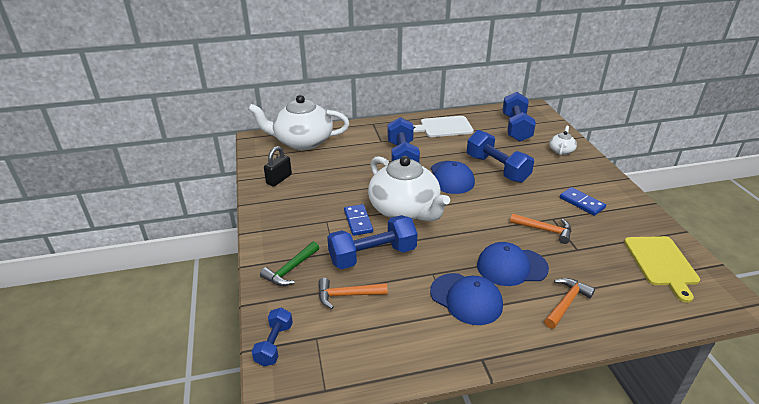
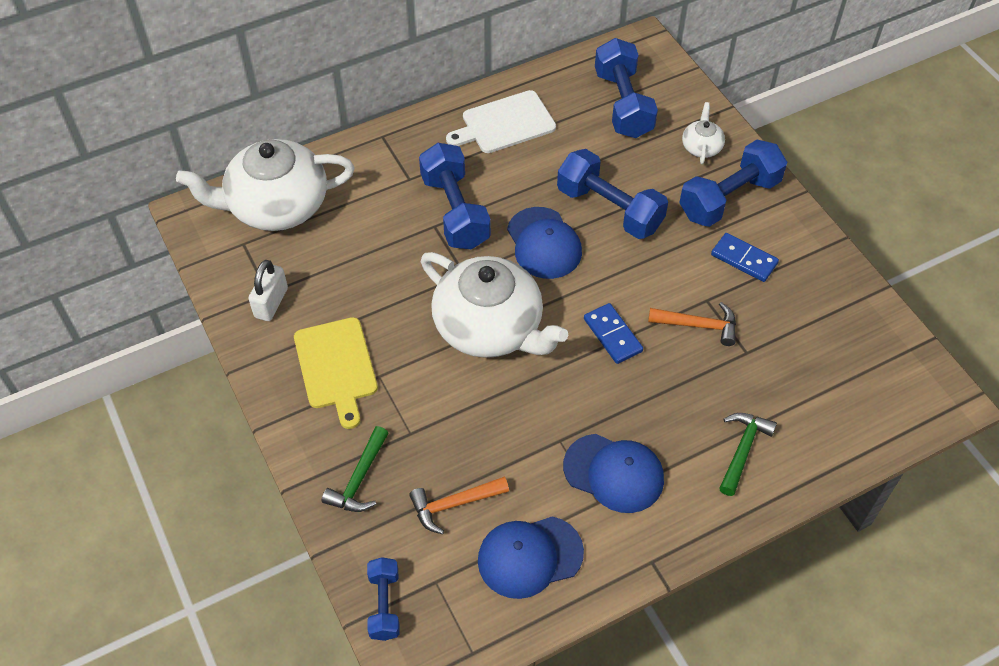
camera: 15 degrees left, 20 degrees up
(279, 179) = (271, 303): black padlock -> white padlock
(358, 221) = (427, 366): blue domino -> blue domino (612, 335)
(372, 255) = (468, 427): blue dumbbell -> blue dumbbell (729, 198)
(511, 267) = (663, 404): blue cap -> blue cap (529, 556)
(566, 303) = (742, 450): orange hammer -> green hammer
(661, 263) = (857, 353): yellow cutting board -> yellow cutting board (336, 367)

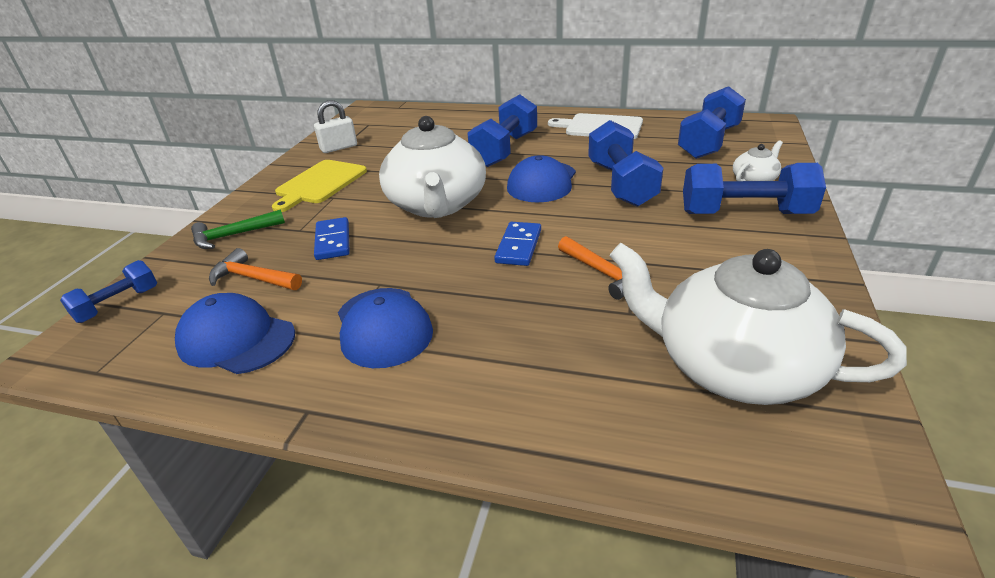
camera: 45 degrees right, 20 degrees down
(276, 206) = (409, 117): white teapot -> white teapot (733, 366)
(742, 450) = (522, 381): green hammer -> none
(744, 259) = (712, 253): blue domino -> blue domino (333, 241)

